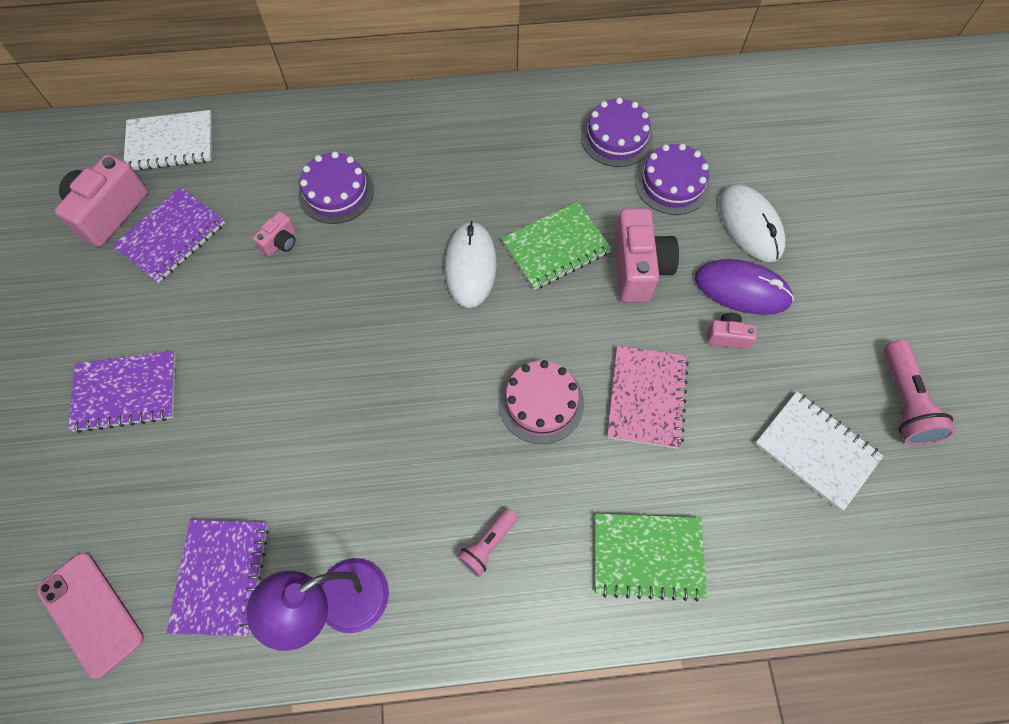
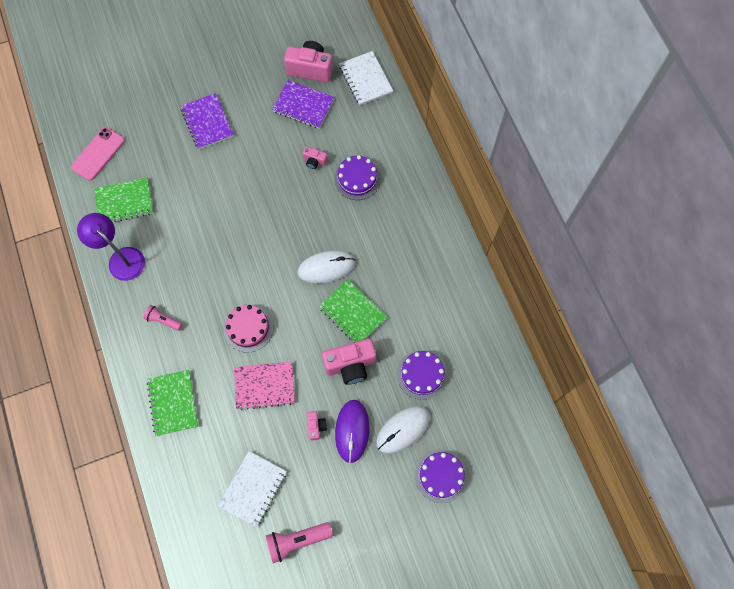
camera: 75 degrees right, 5 degrees up
(221, 577) = (124, 202): purple notebook -> green notebook
(616, 137) = (449, 332): purple cake -> purple cake (440, 476)

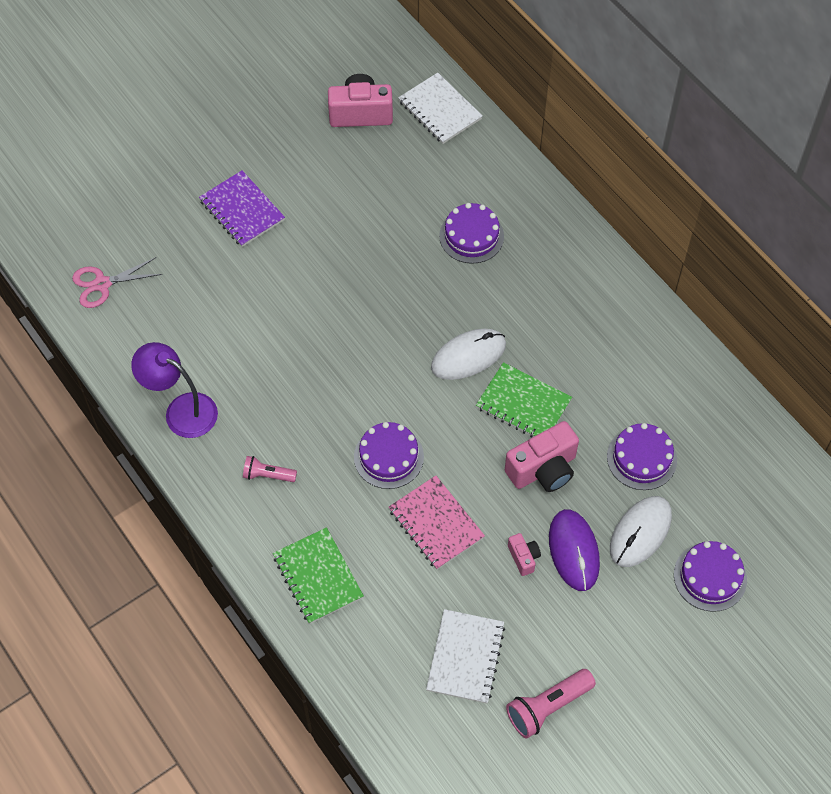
camera: 15 degrees left, 10 degrees down
(98, 154) = (102, 284): pink phone -> pink scissors
(124, 202) = (161, 337): green notebook -> none
(248, 328) = (388, 457): pink cake -> purple cake
(264, 385) = (436, 524): pink notebook -> pink notebook turned 75 degrees clockwise
(303, 105) = (367, 160): purple notebook -> none
(314, 161) = (406, 227): pink camera -> none

